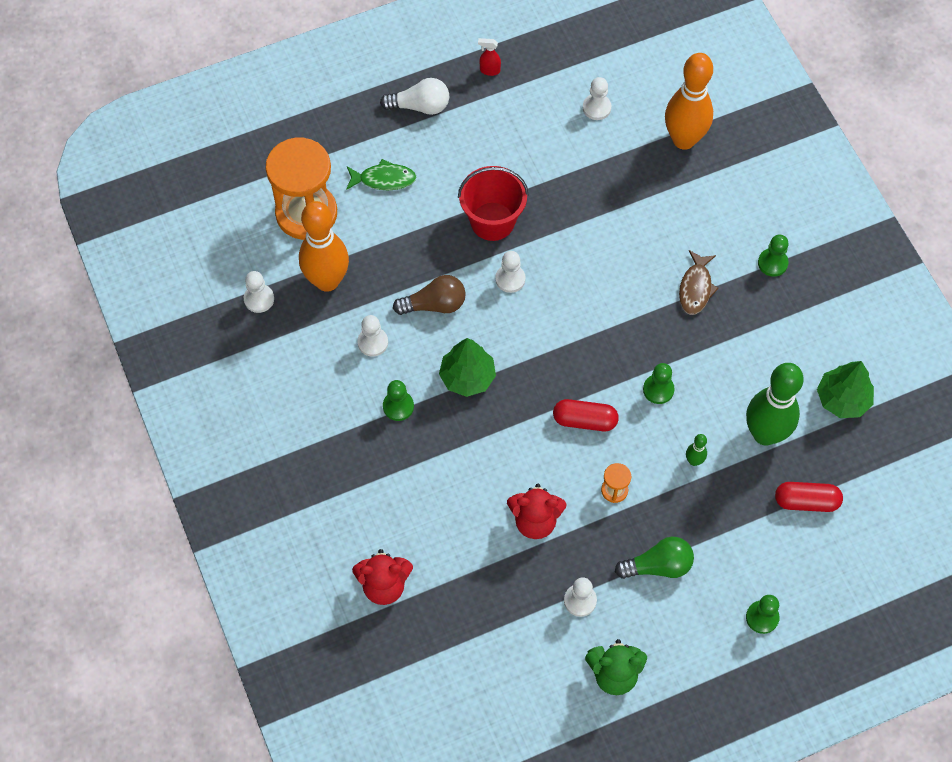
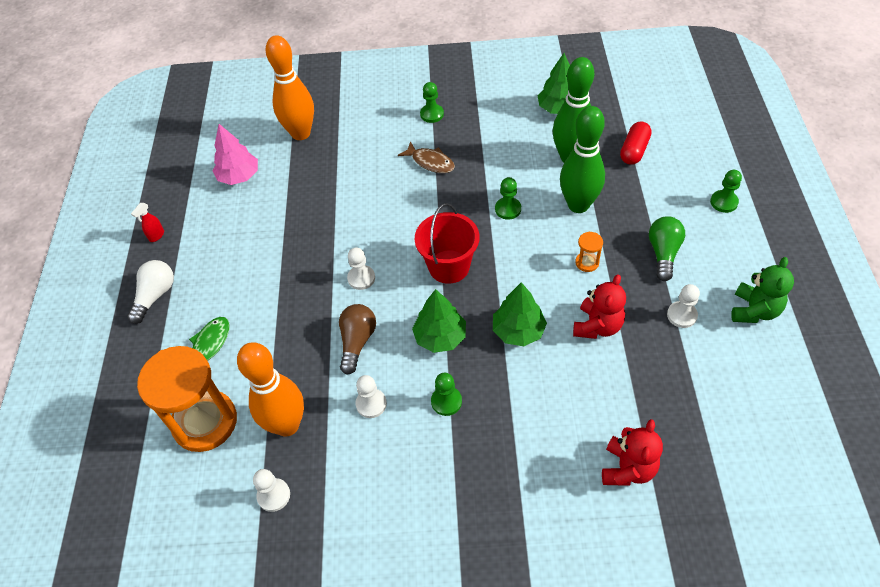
camera: 65 degrees left, 10 degrees down
(492, 221) = (299, 275): red bucket -> red bucket (449, 266)
(501, 446) = (518, 331): none -> green tree
(584, 420) = (516, 264): red capsule -> none
(596, 108) = (239, 176): white pawn -> pink tree
(694, 461) = (578, 205): green bowling pin -> green bowling pin, size x2.44

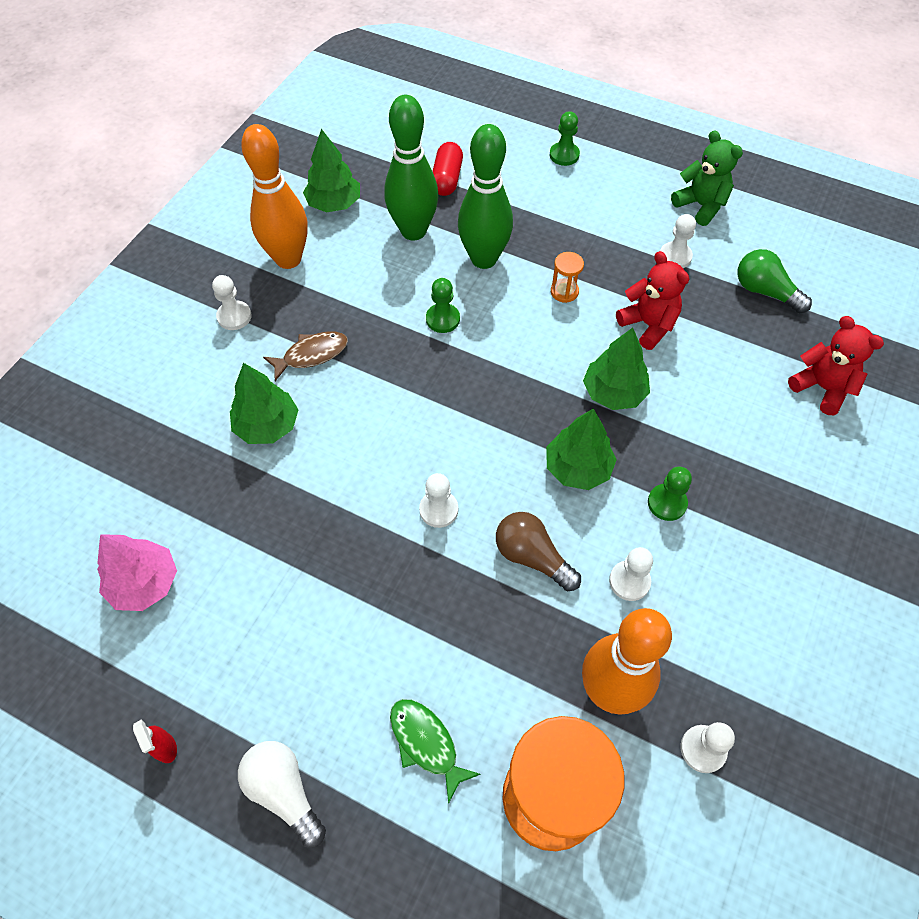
camera: 65 degrees left, 5 degrees up
(301, 133) = (132, 471): orange bowling pin -> orange bowling pin (288, 259)
(366, 170) = (267, 426): none -> green tree
(432, 114) = (234, 316): green pawn -> white pawn
(449, 266) = (484, 413): red bucket -> none
(634, 150) = (447, 179): red capsule -> red capsule turned 45 degrees clockwise
(663, 253) = (594, 229): green light bulb -> green light bulb (764, 292)

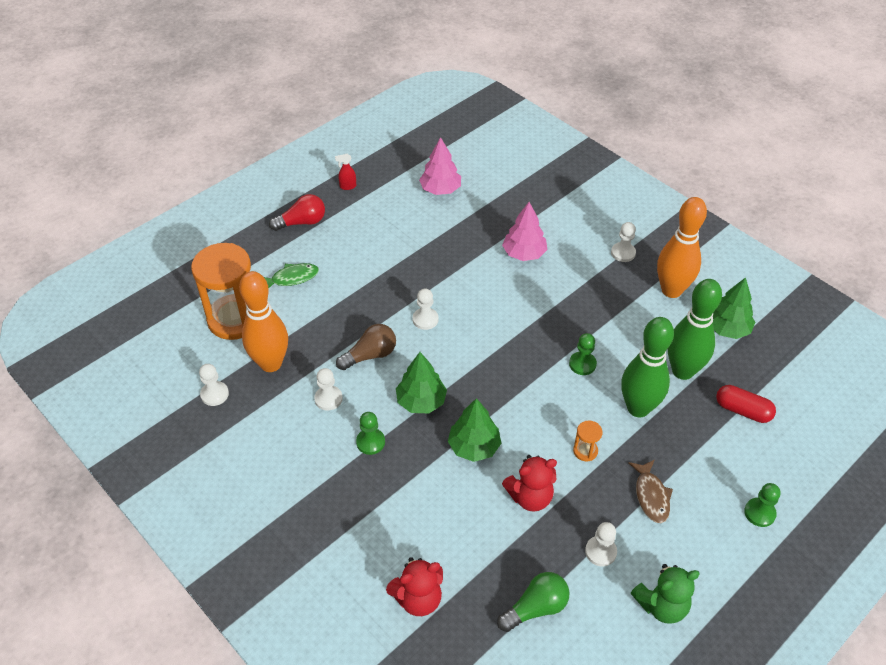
camera: 110 degrees right, 10 degrees down
(267, 426) = (524, 253): green tree -> pink tree
(284, 791) = (302, 222): white light bulb -> red light bulb
(312, 355) = (574, 285): brown fish -> brown fish (651, 496)

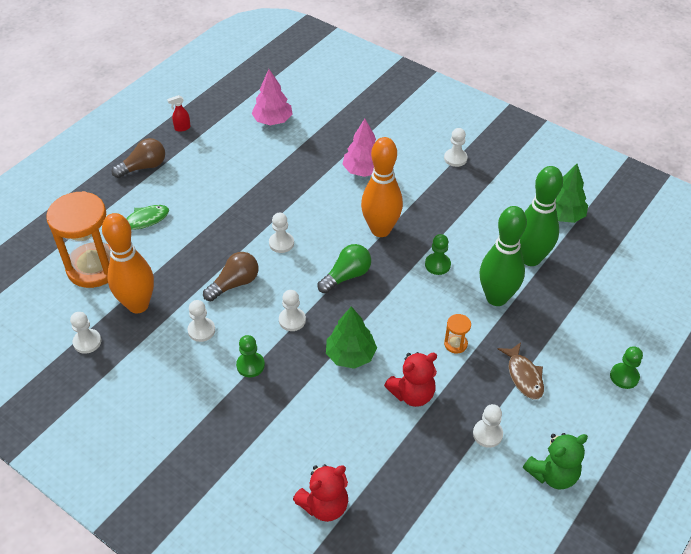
camera: 10 degrees left, 0 degrees up
(302, 222) = (143, 167): red light bulb -> brown light bulb
(421, 401) = (292, 320): green tree -> white pawn
(536, 608) = (437, 495): green light bulb -> green light bulb (346, 276)
(671, 290) = (506, 187): orange bowling pin -> orange bowling pin (380, 230)
(742, 410) = (591, 287): red capsule -> none

